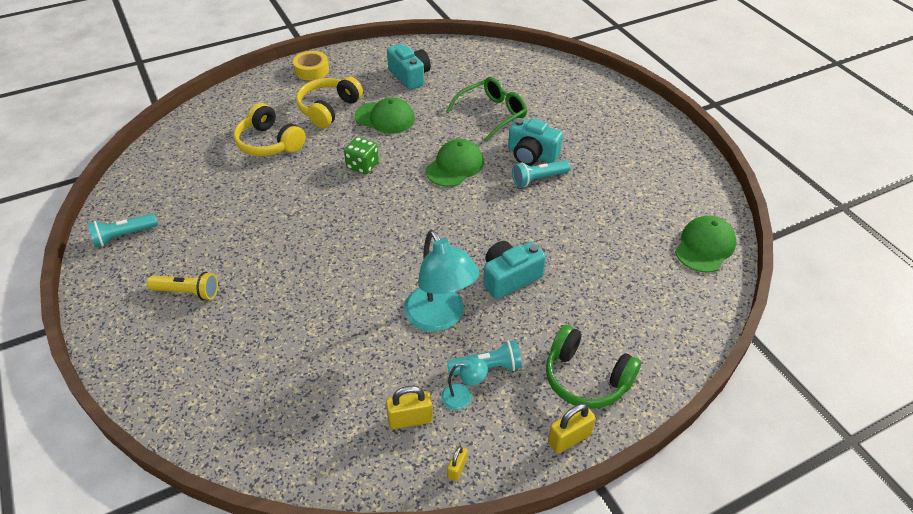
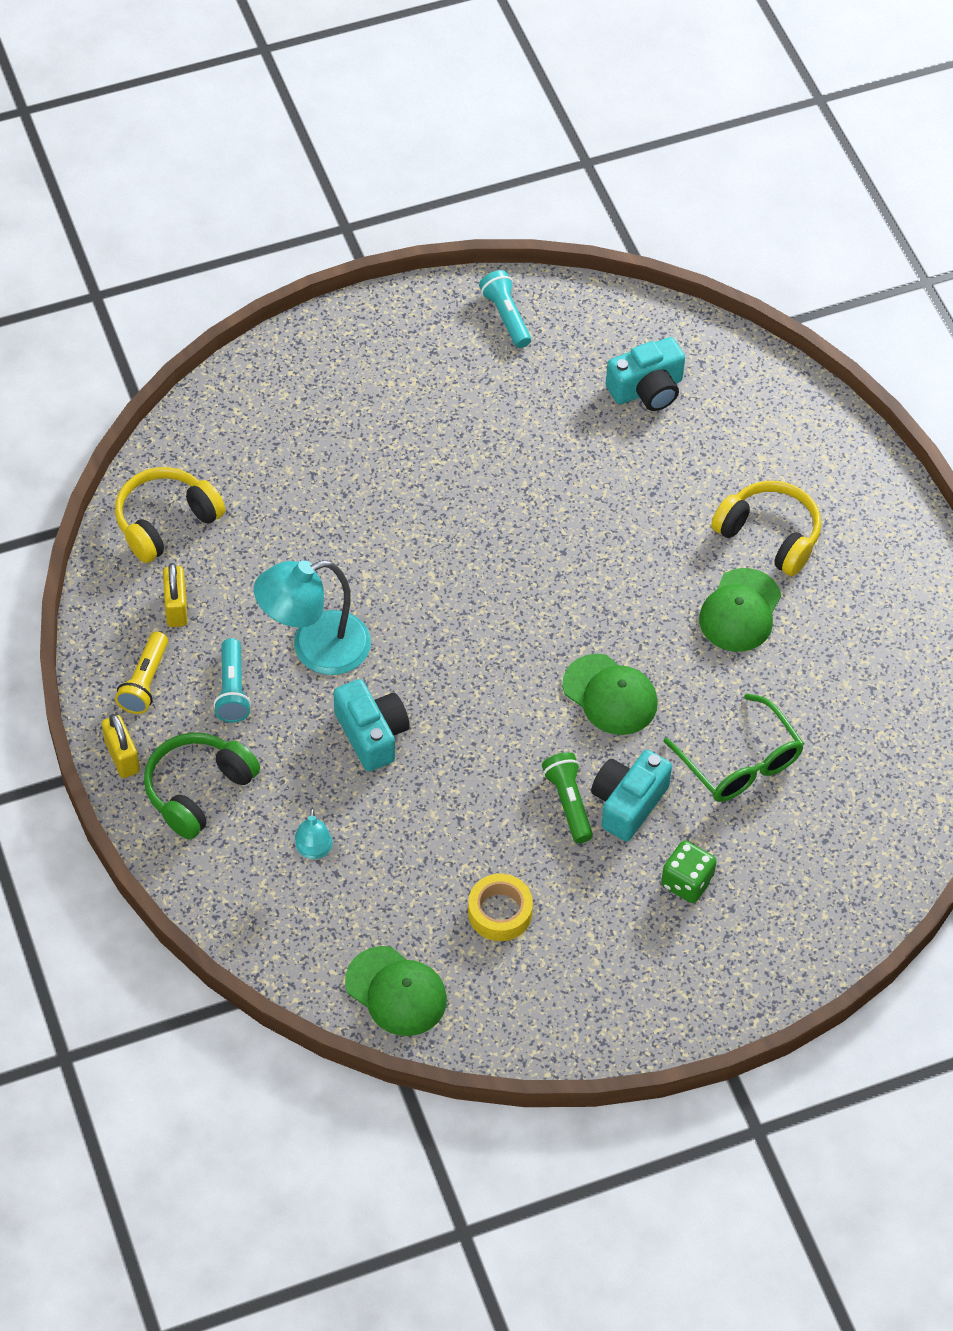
camera: 95 degrees right, 10 degrees up
(187, 292) = (398, 391): yellow flashlight -> yellow flashlight (145, 682)
(269, 143) = (687, 461): yellow headphones -> yellow headphones (166, 522)
(312, 70) = (882, 512): yellow tape -> yellow tape (500, 912)
(362, 166) = (622, 577): green dice -> green dice (686, 882)
(410, 76) = (859, 653): turquoise camera -> turquoise camera (647, 389)
(457, 468) = (108, 646): yellow padlock -> none
(463, 396) = (197, 661): turquoise lamp -> turquoise lamp (314, 851)
(538, 179) = (569, 802): turquoise flashlight -> green flashlight

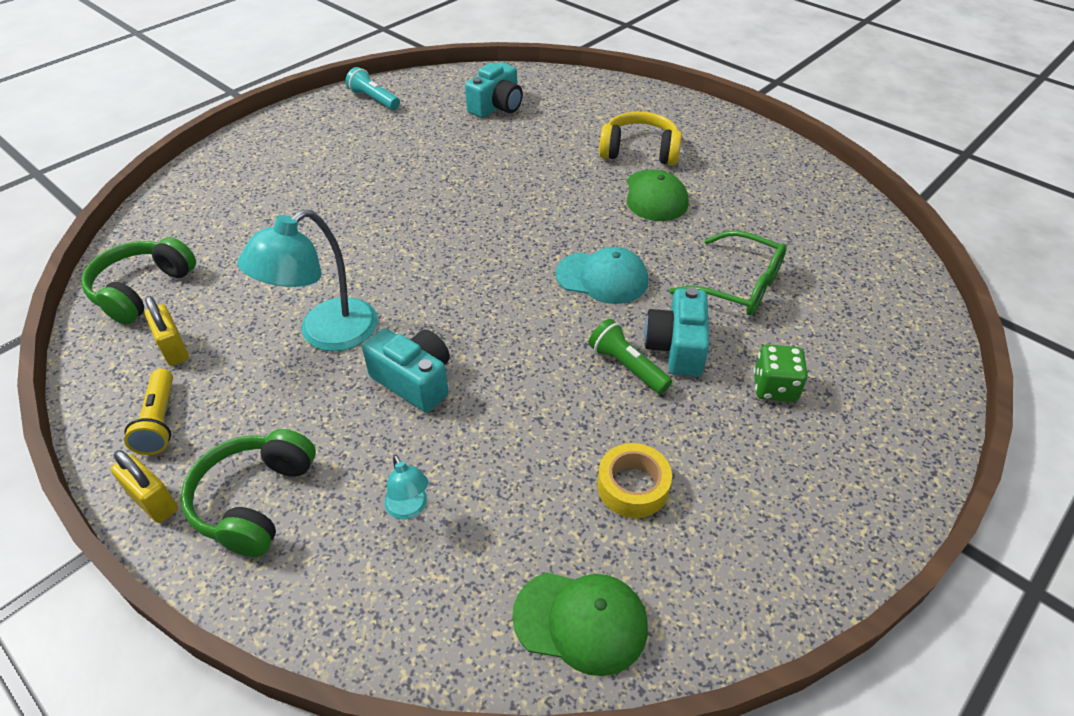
camera: 25 degrees left, 10 degrees down
(166, 522) = (142, 290): yellow headphones -> green headphones
(232, 690) = (257, 395): turquoise flashlight -> none
(610, 695) = (602, 278): green cap -> turquoise cap

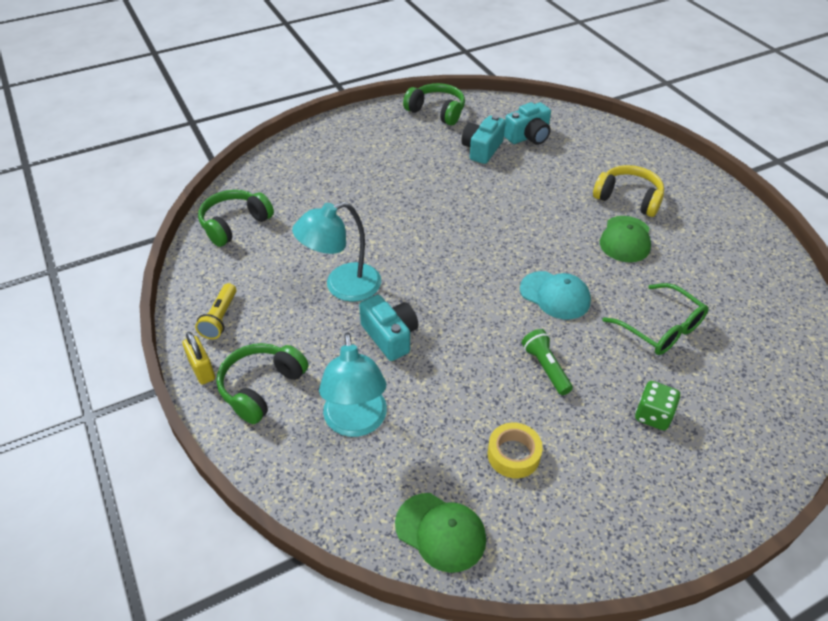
camera: 20 degrees right, 0 degrees up
(174, 349) = (242, 271): yellow padlock -> none
(374, 99) = (437, 112): turquoise flashlight -> green headphones
(409, 508) = (356, 423): turquoise lamp -> turquoise lamp, size x2.16
(676, 347) = (589, 363): turquoise camera -> turquoise camera (482, 149)

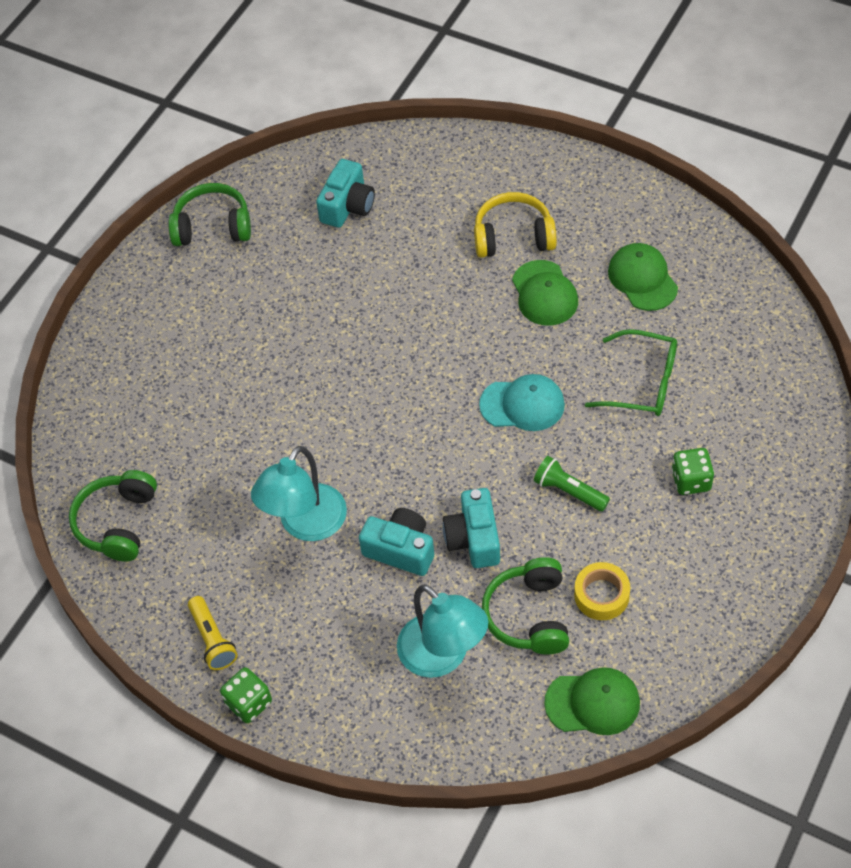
camera: 30 degrees left, 10 degrees up
(202, 370) = (249, 703): yellow padlock -> green dice
(261, 387) = (324, 682): green headphones -> green headphones (529, 615)
(482, 149) = (310, 255): turquoise camera -> turquoise camera (474, 538)
(709, 265) = (642, 279): none -> green cap

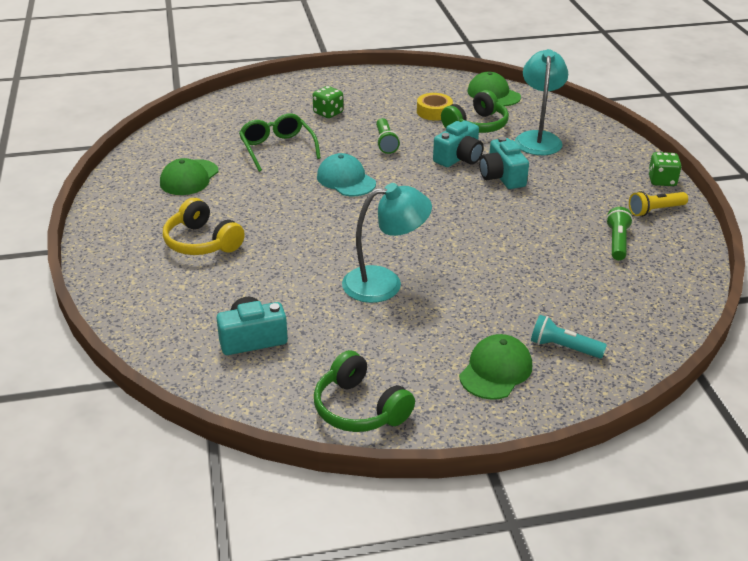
camera: 135 degrees left, 20 degrees down
(118, 523) = (659, 290): green headphones -> none
(136, 392) = (563, 347): none -> turquoise flashlight
(204, 554) = (617, 242): none -> green flashlight
(212, 639) = (655, 210): yellow flashlight -> yellow flashlight turned 135 degrees counterclockwise
(306, 525) = (539, 215): turquoise lamp -> turquoise lamp (384, 283)
(544, 293) = (243, 208): green cap -> green cap (496, 370)

